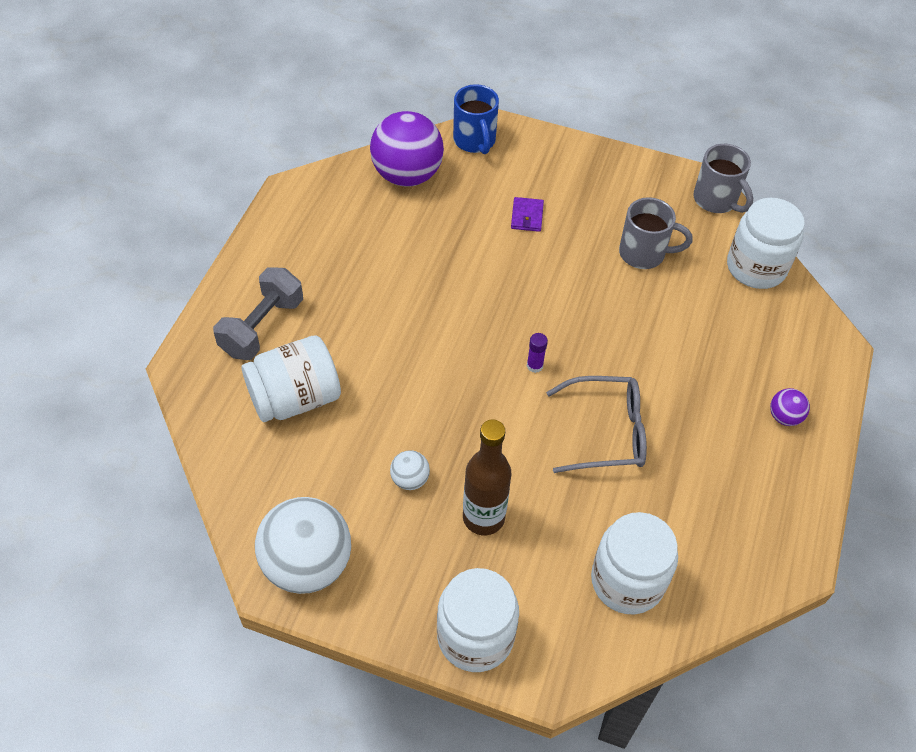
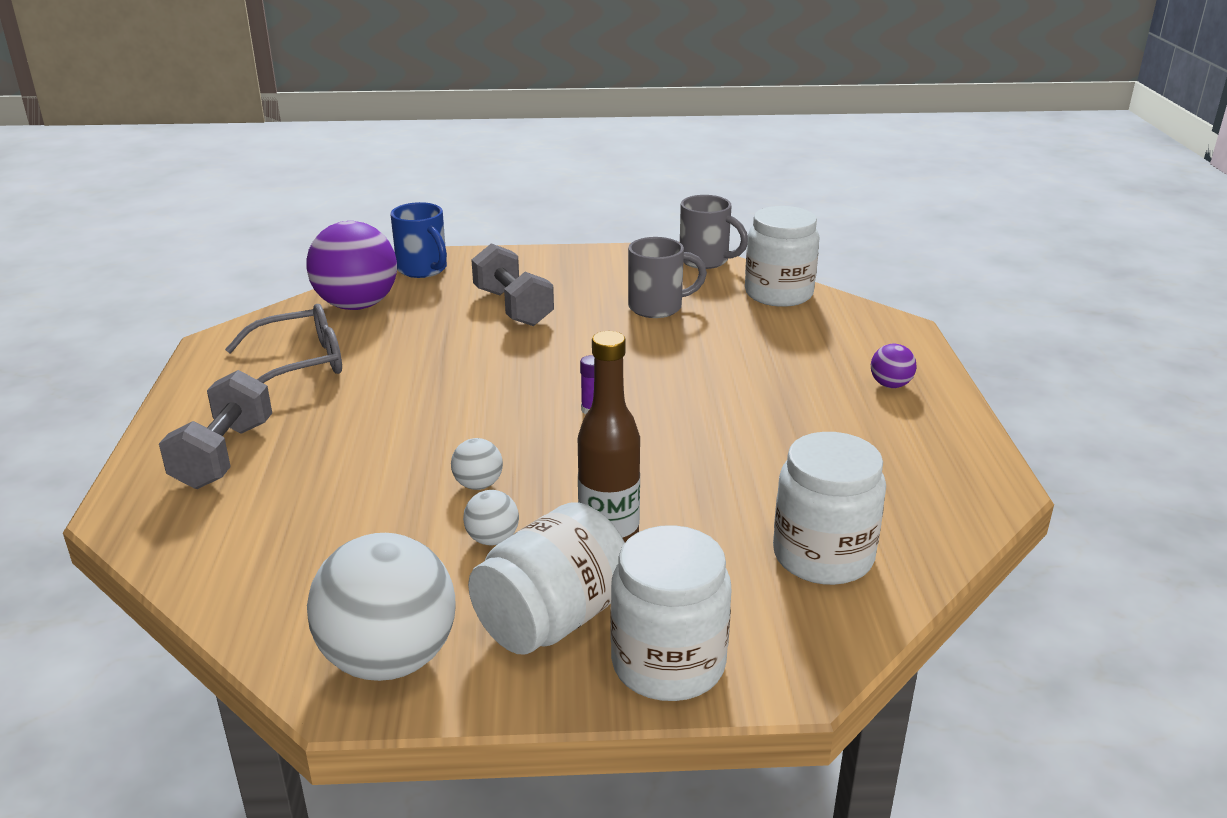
camera: 20 degrees left, 25 degrees down
(295, 398) = (298, 505): white jar -> white jar (552, 620)
(421, 420) = (478, 485): none -> white ball
(527, 216) = (513, 307): purple wallet -> grey dumbbell
(606, 432) = (709, 441): grey glasses -> grey glasses (300, 363)

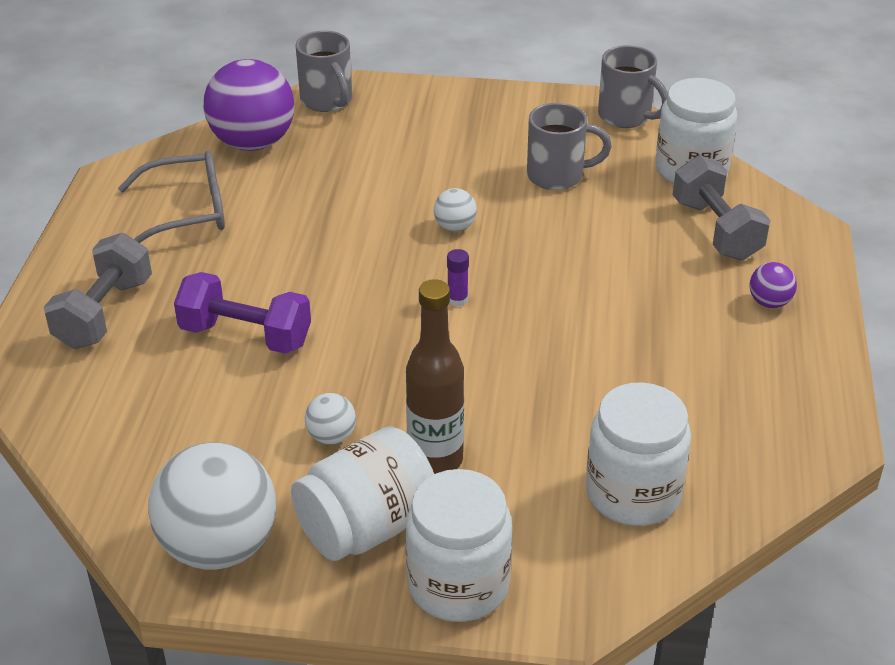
camera: 10 degrees right, 10 degrees up
(381, 460) = (246, 336): none -> purple dumbbell
(423, 269) = (327, 101): blue mug -> grey mug
(478, 485) = (330, 375): white ball -> white ball (455, 227)
(513, 307) = (408, 161): grey dumbbell -> grey dumbbell (716, 230)

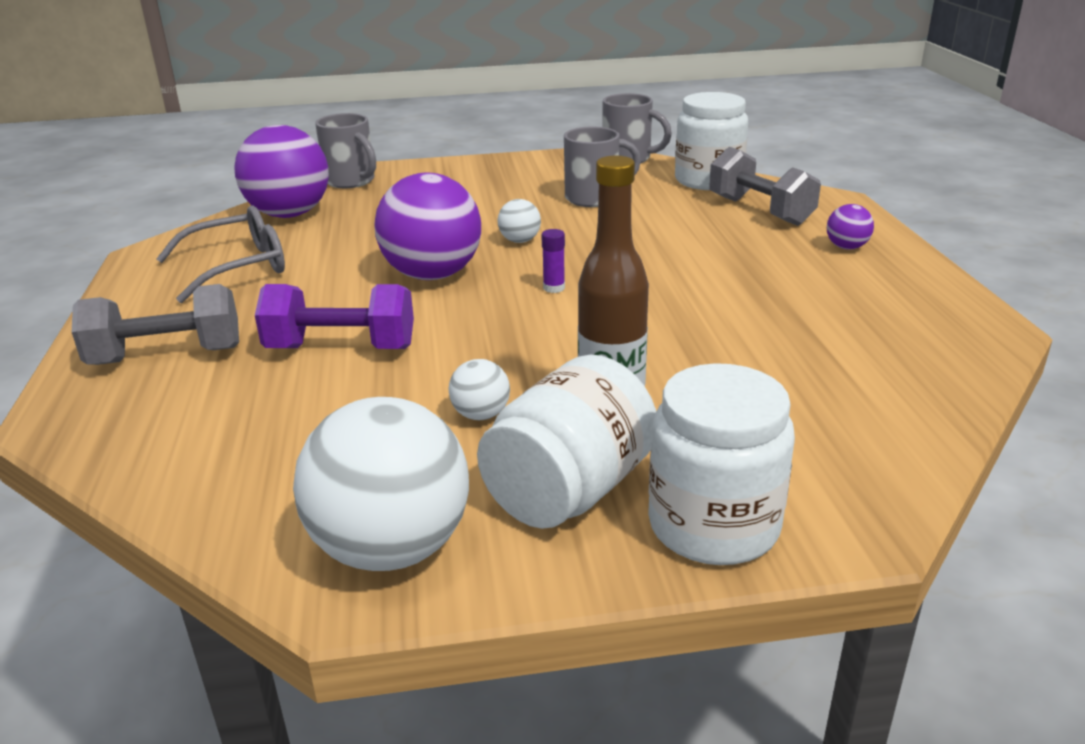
camera: 15 degrees left, 10 degrees down
(104, 313) = (167, 356): grey dumbbell -> grey dumbbell turned 75 degrees clockwise
(355, 259) = (432, 275): none -> purple ball
(633, 493) = (841, 404): white jar -> none

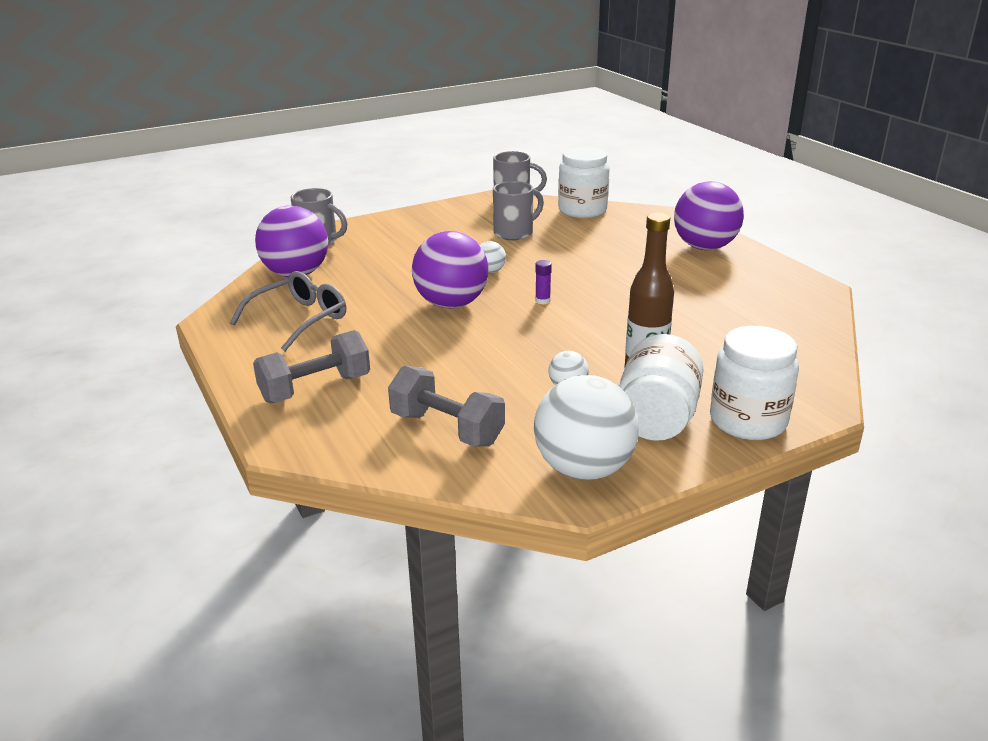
camera: 20 degrees left, 0 degrees up
(341, 348) = (436, 363): purple dumbbell -> none
(760, 211) = (633, 229): grey dumbbell -> grey dumbbell (447, 428)
(846, 247) = (704, 247): purple ball -> purple ball, size x2.24

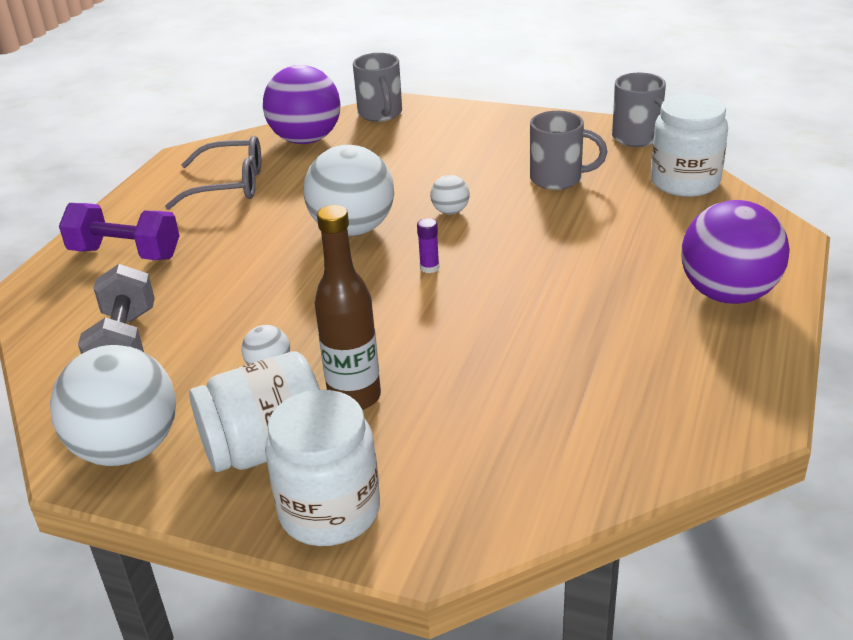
camera: 50 degrees right, 5 degrees up
(315, 388) = (125, 253): grey dumbbell -> purple dumbbell
(451, 304) = (353, 229): purple ball -> white ball

